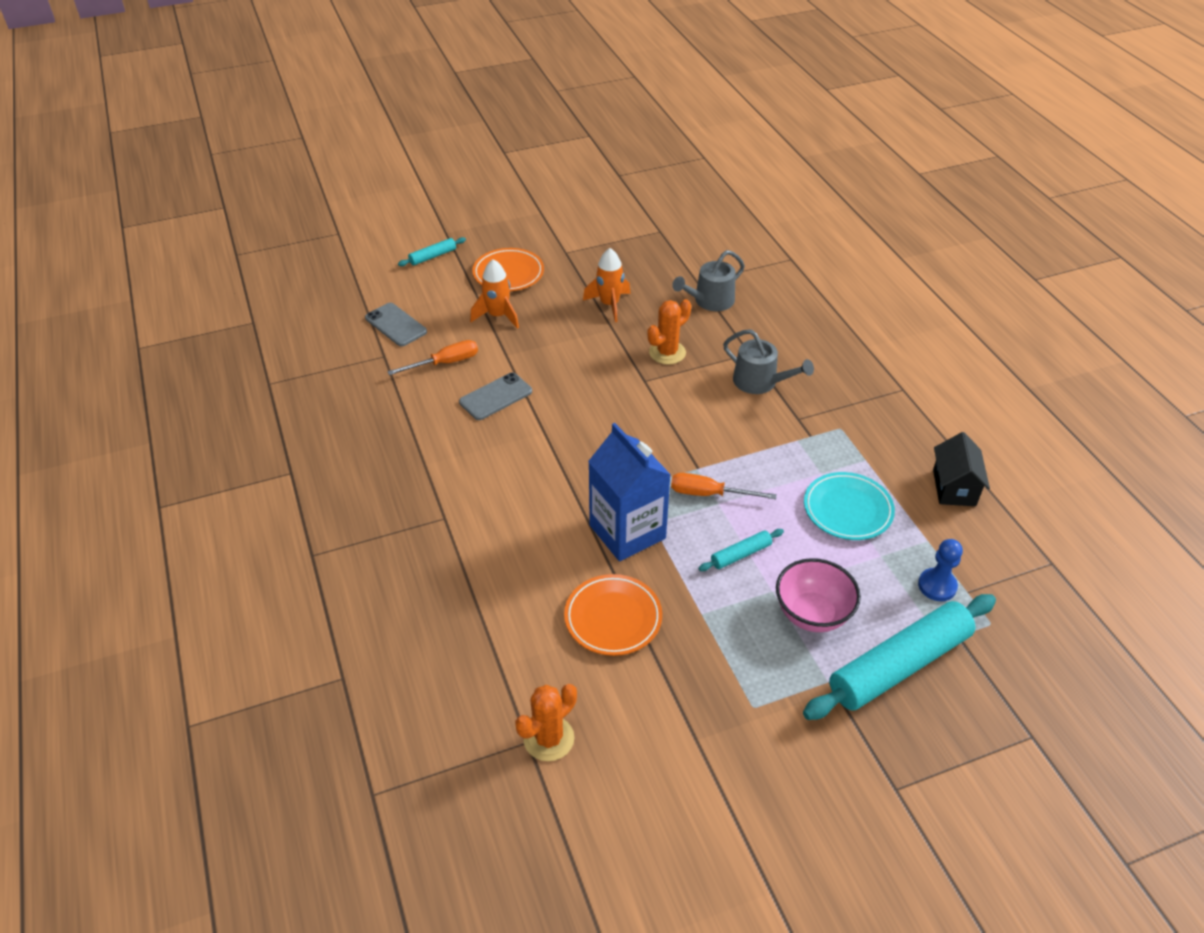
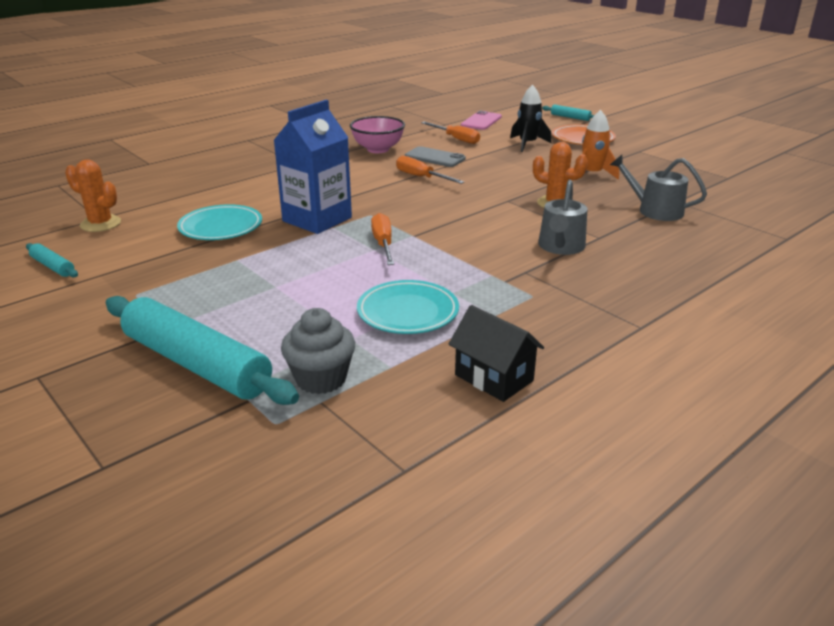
camera: 70 degrees right, 15 degrees down
(396, 325) = (481, 121): grey phone -> pink phone
(498, 316) = (527, 144): orange rocket -> black rocket
(550, 423) = (421, 177): none -> orange screwdriver
(613, 618) = (221, 227): orange plate -> turquoise plate
(740, 554) = (315, 267): turquoise rolling pin -> turquoise rolling pin (53, 266)
(812, 614) = (252, 309): pink bowl -> pink bowl (378, 149)
(937, 586) = (321, 378): blue pawn -> grey cupcake
(954, 487) = (494, 378): black house -> black house turned 60 degrees clockwise

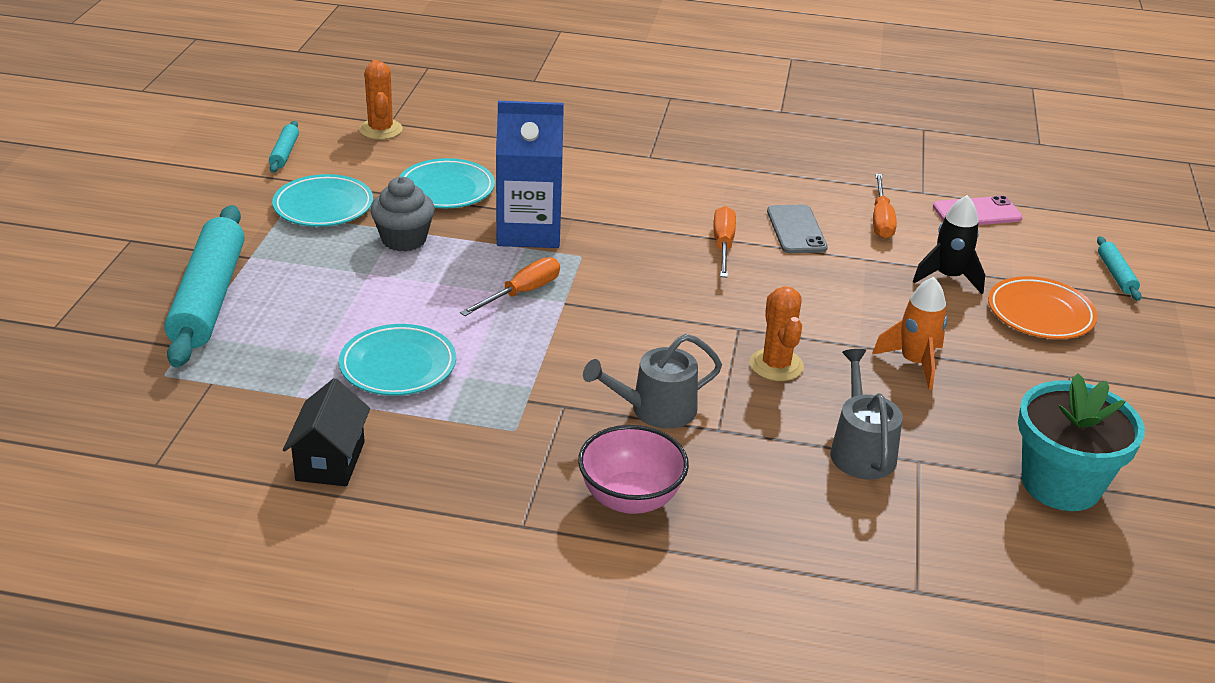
camera: 50 degrees right, 5 degrees up
(157, 275) = (323, 206): none -> turquoise plate
(321, 378) = (243, 367): grey cupcake -> grey cupcake (404, 239)
(378, 149) = (763, 183): pink bowl -> pink bowl (630, 498)
(723, 181) = (1060, 484): none -> turquoise flower pot

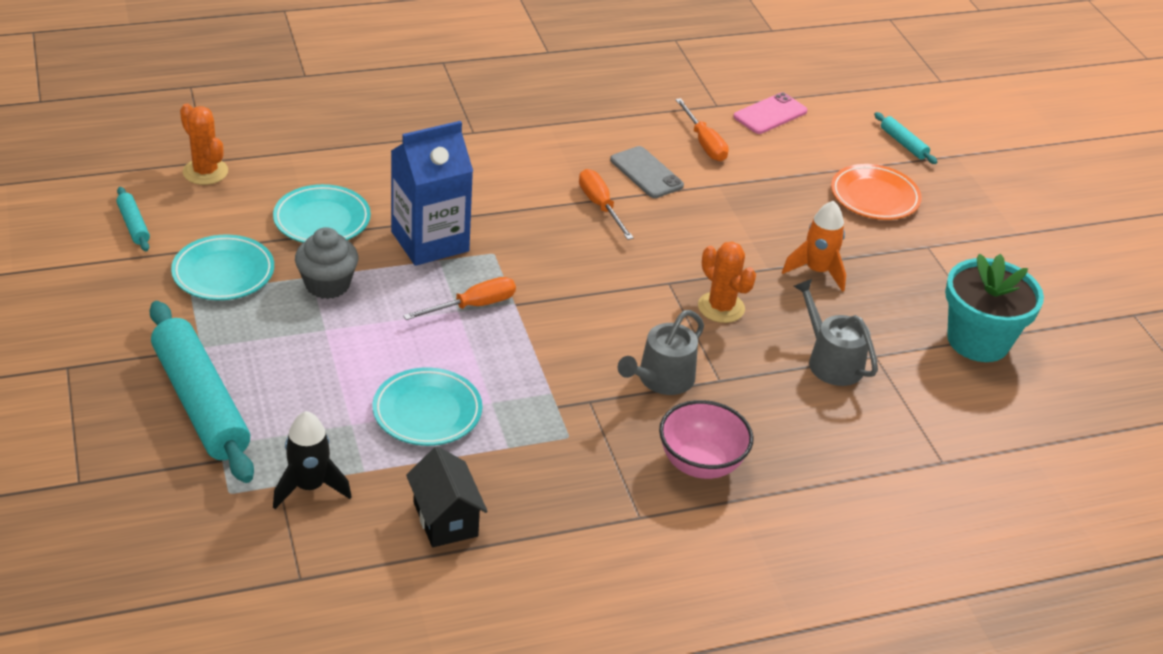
camera: 30 degrees left, 5 degrees up
(522, 293) = (473, 306): orange screwdriver -> orange screwdriver turned 45 degrees clockwise
(948, 277) = (789, 183): black rocket -> black rocket (309, 487)

